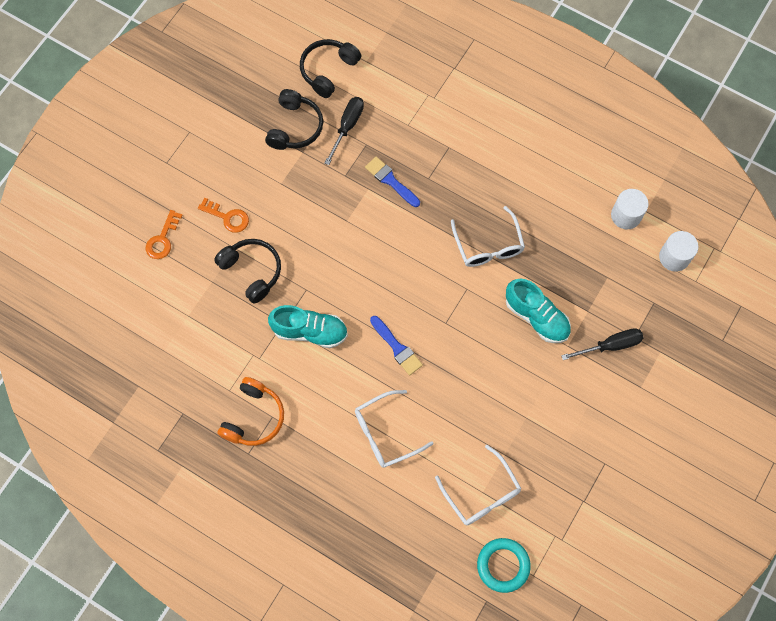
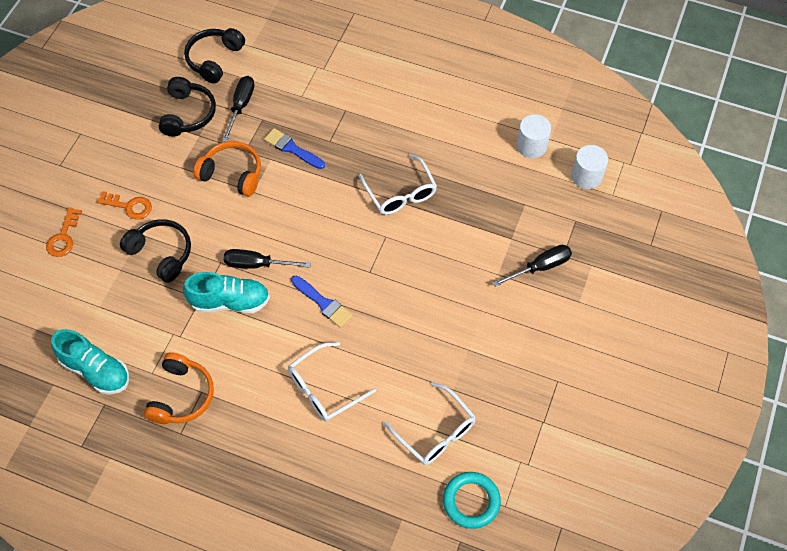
camera: 10 degrees left, 10 degrees down
(329, 198) = (232, 174): none -> orange headphones
(340, 297) = (257, 264): none -> black screwdriver
(536, 317) = (461, 252): turquoise shoe -> turquoise shoe (96, 370)

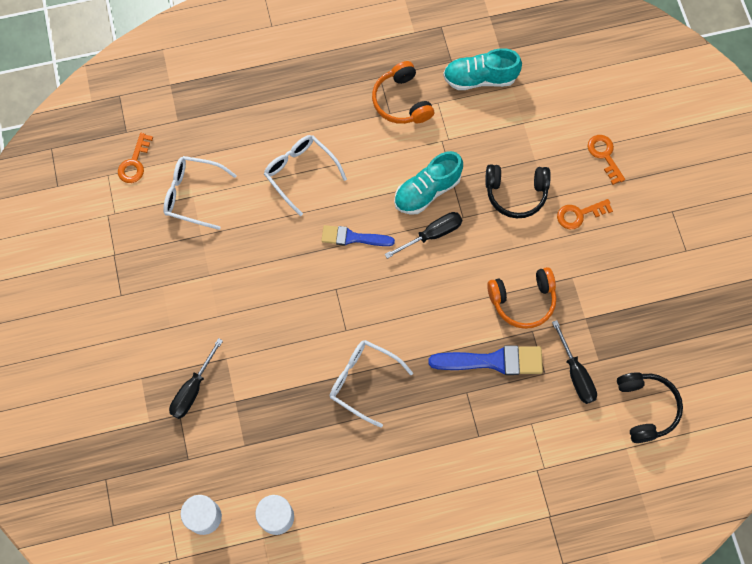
camera: 145 degrees right, 10 degrees up
(188, 114) = (614, 333): black headphones -> none
(292, 148) = (493, 361): blue brush -> blue brush, size x1.50
(324, 389) = (300, 172): white glasses -> white glasses turned 60 degrees counterclockwise
(471, 501) = (134, 163): turquoise ring -> orange key

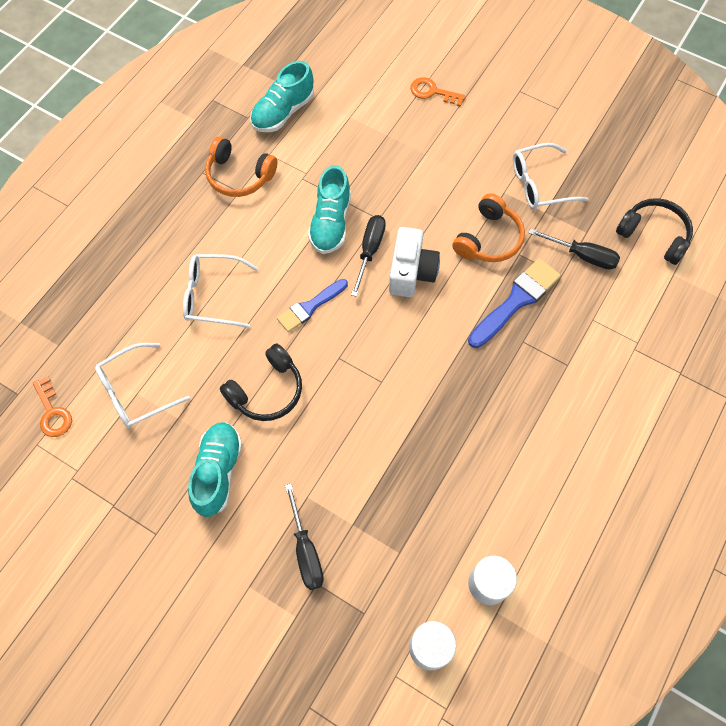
camera: 45 degrees left, 5 degrees down
(191, 292) = (218, 472): none -> turquoise shoe
(363, 381) = (438, 407): white glasses -> white glasses (539, 184)
(444, 275) = (411, 272): none -> white camera
(516, 193) = (399, 169): black headphones -> black headphones (267, 391)
(579, 214) = (460, 145): orange key -> none

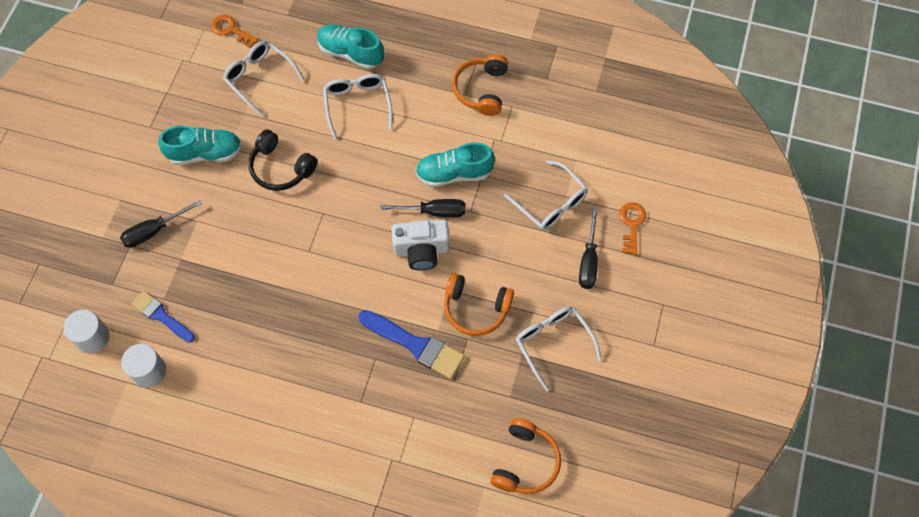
camera: 75 degrees right, 0 degrees up
(52, 412) = (231, 30): orange key -> orange key turned 75 degrees clockwise
(283, 112) = (562, 104): turquoise shoe -> turquoise shoe (350, 53)
(310, 307) = (365, 179): blue brush -> blue brush (161, 316)
(391, 149) = (551, 203): none -> white glasses
(582, 255) = (481, 396): black screwdriver -> black screwdriver (588, 261)
(654, 235) = (525, 462): black headphones -> orange headphones

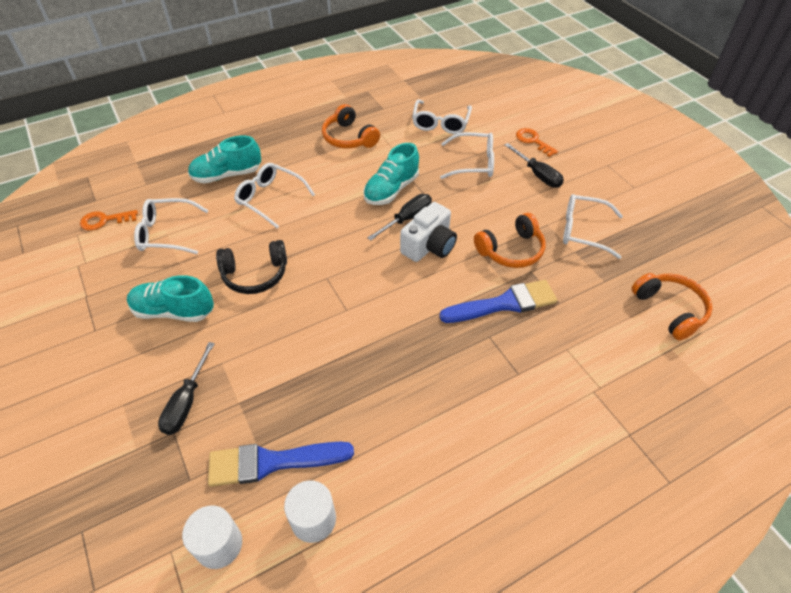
camera: 45 degrees left, 15 degrees down
(161, 316) = (272, 462): blue brush -> blue brush, size x1.50
(205, 153) = (173, 311): turquoise shoe -> turquoise shoe turned 120 degrees counterclockwise
(576, 137) = (440, 123): none -> white glasses

